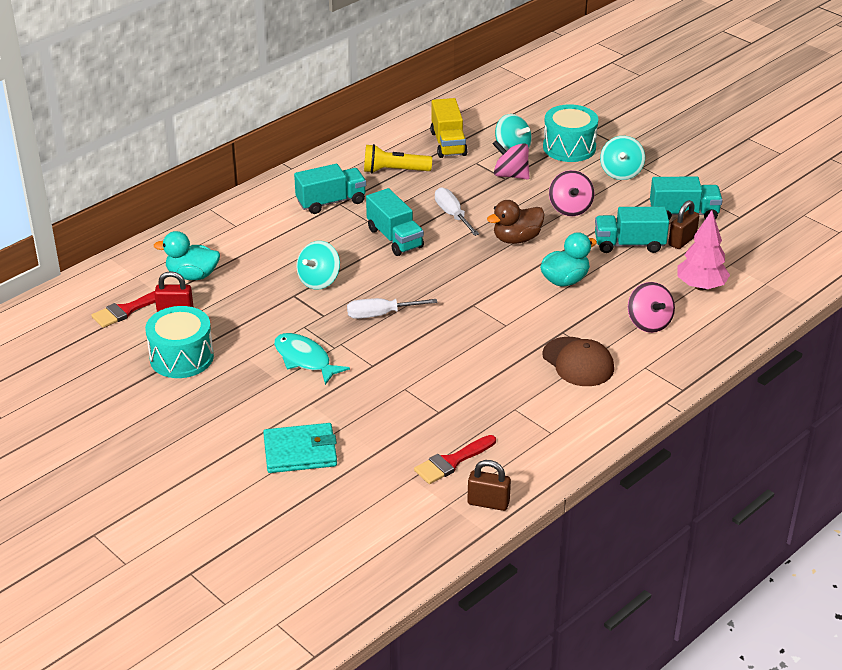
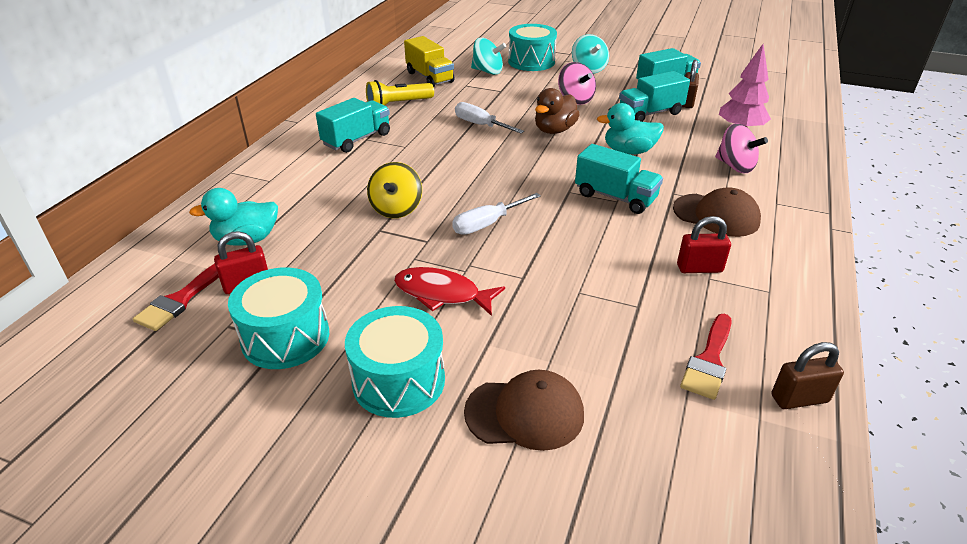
camera: 25 degrees left, 0 degrees up
(236, 408) = (399, 381): none -> turquoise drum
(300, 452) = (525, 413): turquoise wallet -> brown cap
(305, 359) = (442, 294): turquoise fish -> red fish
(319, 280) = (396, 209): turquoise spinning top -> yellow spinning top
(395, 238) = (443, 154): turquoise truck -> turquoise truck (615, 197)
(510, 175) = (503, 87): pink spinning top -> none
(515, 399) = (699, 268): none -> red padlock
(565, 280) = (629, 151): turquoise duck -> turquoise duck turned 120 degrees counterclockwise

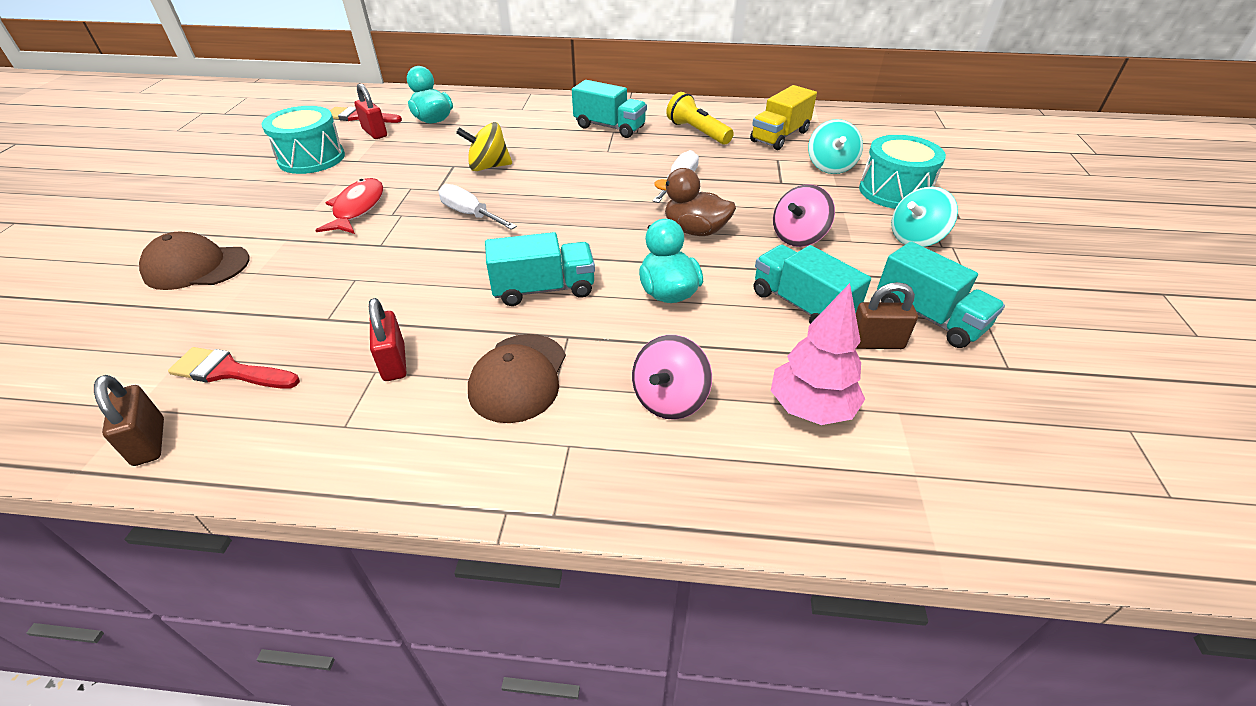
camera: 75 degrees right, 5 degrees up
(399, 381) = (252, 208): turquoise drum -> none
(525, 413) = (196, 267): brown cap -> brown cap turned 105 degrees clockwise
(615, 197) = (543, 289): turquoise truck -> turquoise truck turned 120 degrees counterclockwise

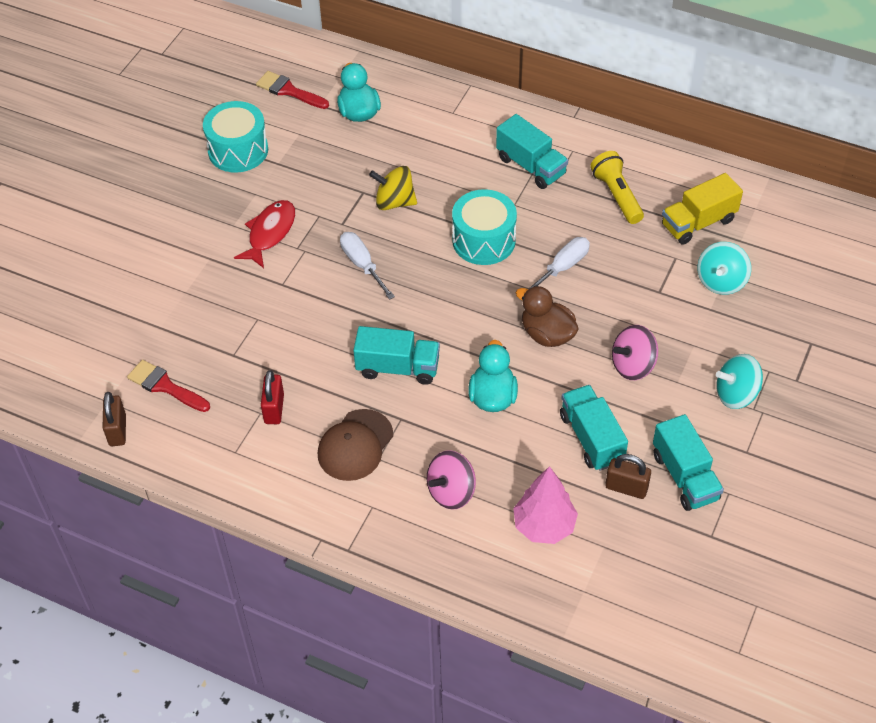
camera: 20 degrees right, 10 degrees up
(196, 267) = (141, 274): brown cap -> none
(375, 133) = (300, 122): red padlock -> none
(894, 191) = (760, 331): turquoise drum -> turquoise drum (484, 240)

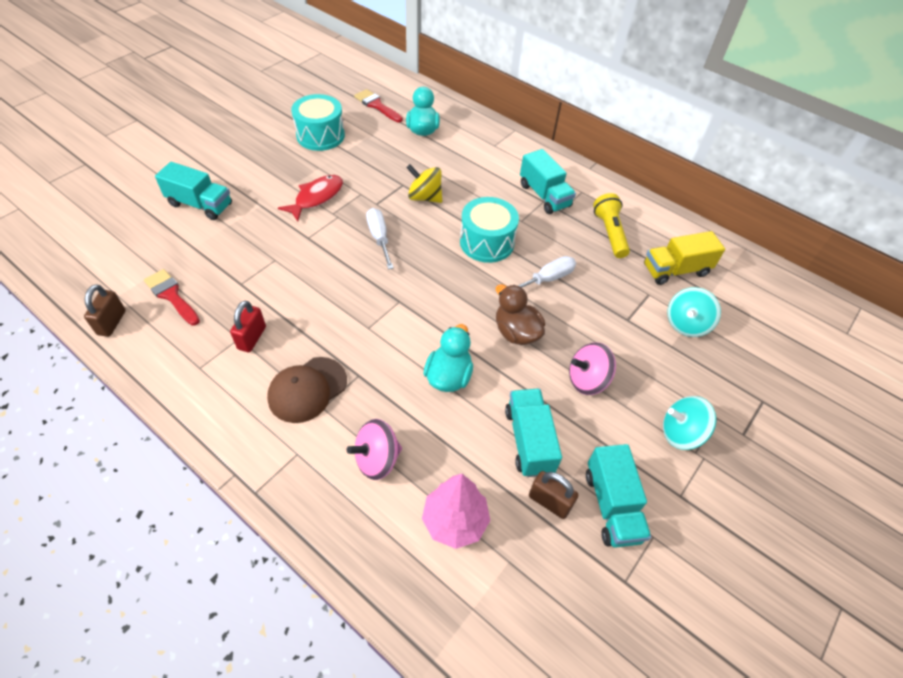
camera: 10 degrees right, 0 degrees up
(398, 367) = (374, 329): turquoise truck -> turquoise truck (200, 204)

